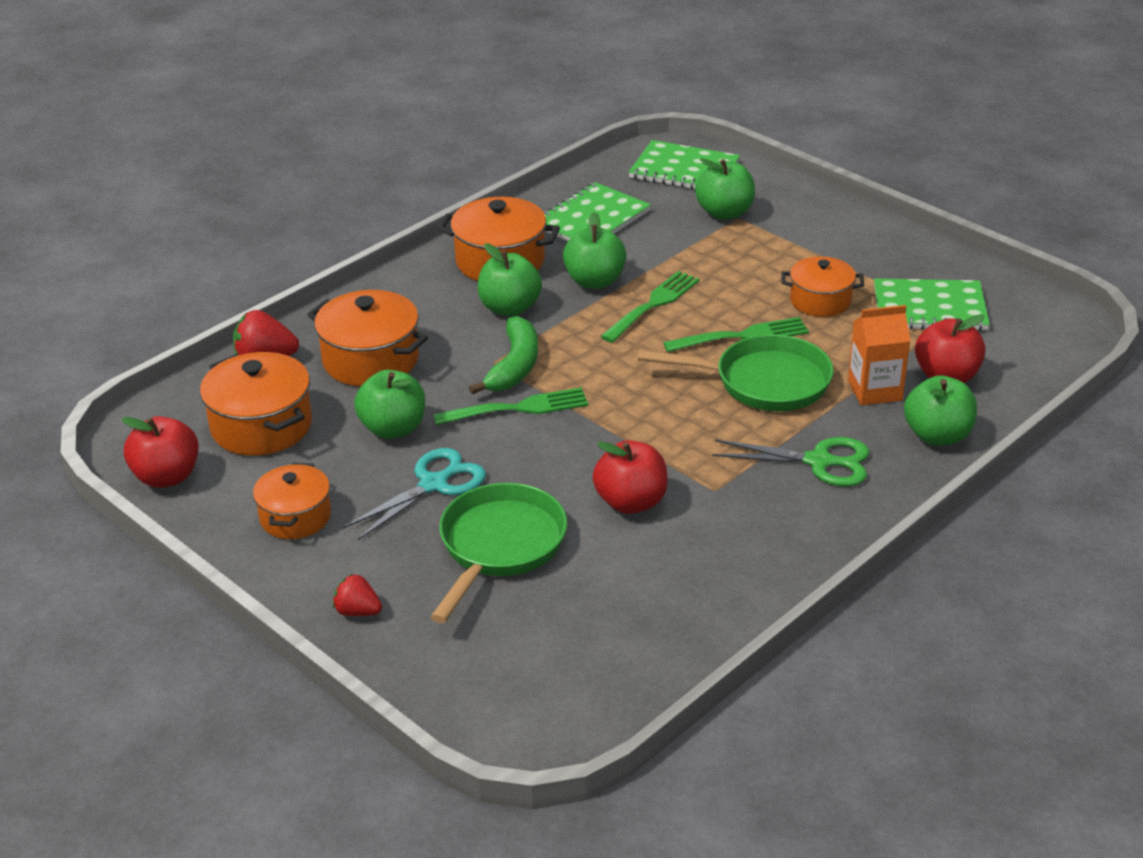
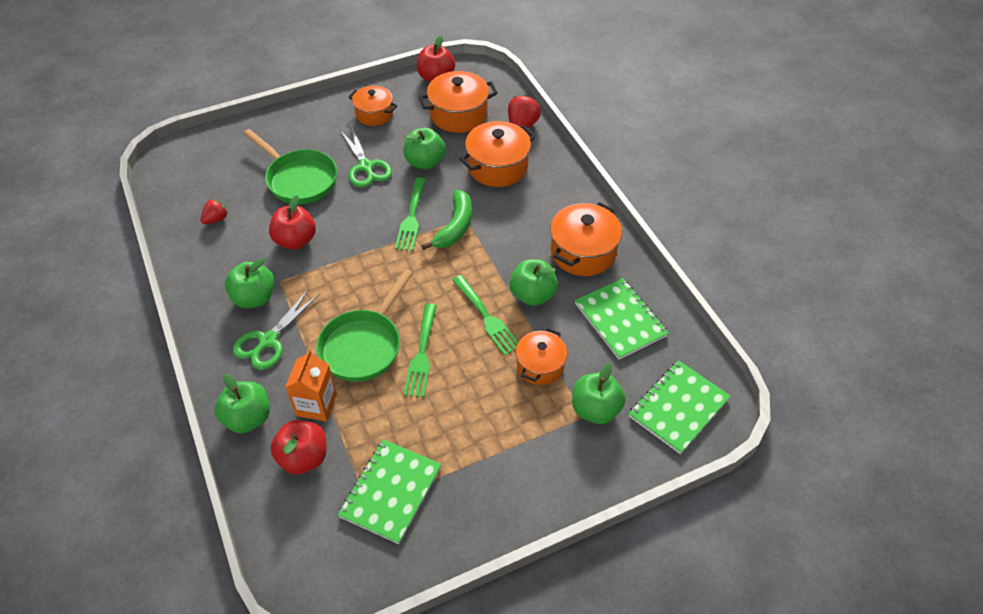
camera: 110 degrees right, 15 degrees up
(358, 611) = (290, 122): red strawberry -> red strawberry (216, 219)
(433, 484) = (366, 167): turquoise scissors -> green scissors
(510, 308) = (522, 242): green apple -> green apple (254, 298)
(514, 366) = (455, 227): green banana -> green banana turned 105 degrees counterclockwise
(820, 301) = (439, 421): orange pot -> orange pot (540, 365)

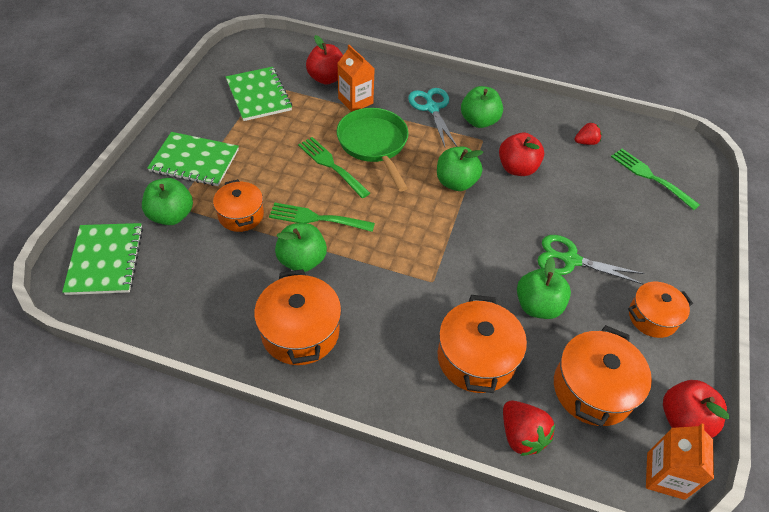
camera: 130 degrees right, 0 degrees up
(216, 219) = (585, 142): red strawberry -> red strawberry turned 105 degrees counterclockwise
(248, 418) = (382, 73): green apple -> green apple (456, 182)
(268, 341) = (432, 108): green scissors -> turquoise scissors
(299, 179) = (593, 209): green pan -> none
(411, 217) = (472, 248): green fork -> green fork (650, 177)
(455, 227) = (430, 267): green banana -> none
(478, 72) = (665, 475): none -> orange carton
(620, 320) = (209, 294): green notebook -> green notebook (194, 161)

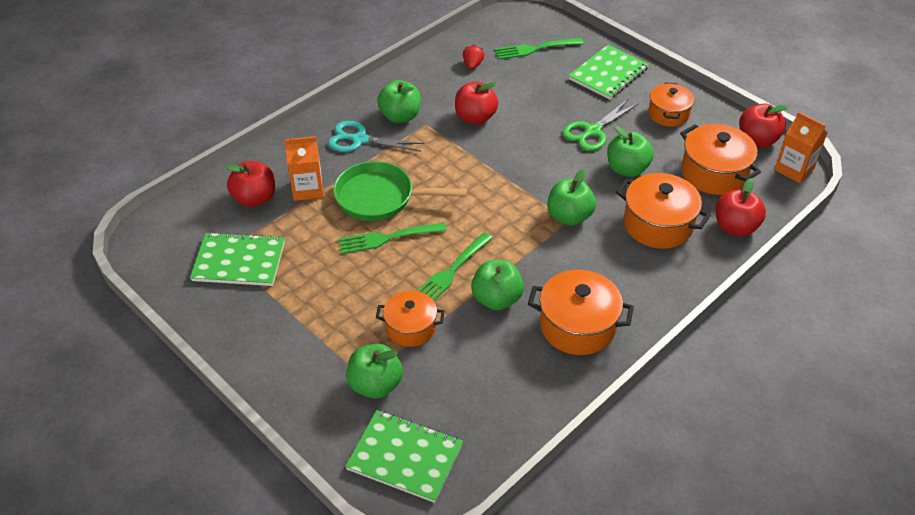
camera: 60 degrees left, 5 degrees down
(194, 161) = (305, 344): green notebook -> green notebook (608, 74)
(456, 182) = (467, 162): green apple -> green apple (569, 216)
(521, 435) = (735, 227): red strawberry -> red apple

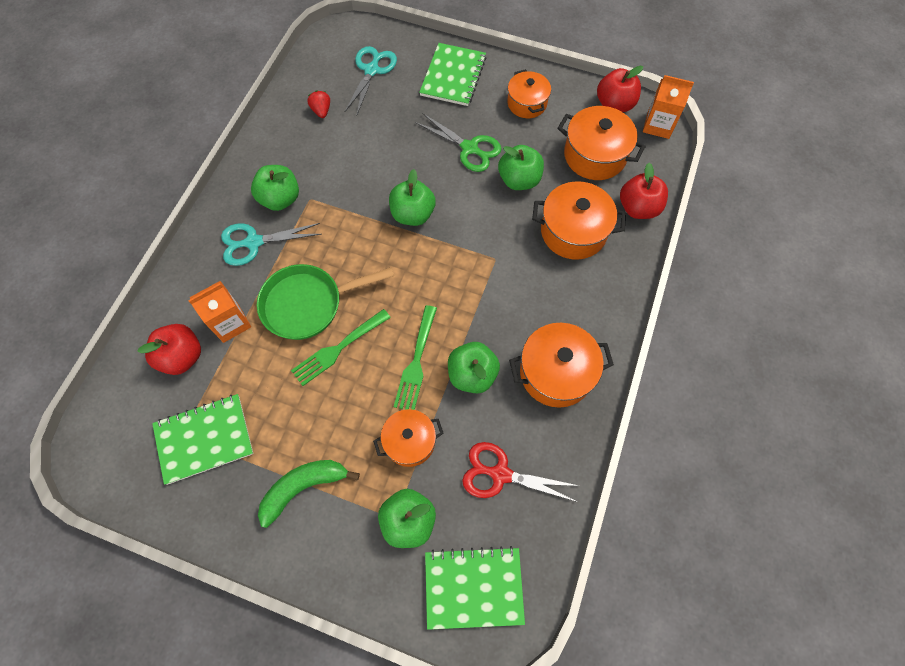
camera: 25 degrees left, 20 degrees up
(300, 325) = (303, 487): none -> green banana
(475, 118) = (354, 173): red apple -> none
(479, 383) = (500, 474): none -> red scissors
(535, 49) = (371, 70): green fork -> turquoise scissors
(569, 216) = (493, 254): green apple -> green apple (413, 214)
(593, 131) = (469, 148): green scissors -> green scissors turned 75 degrees counterclockwise

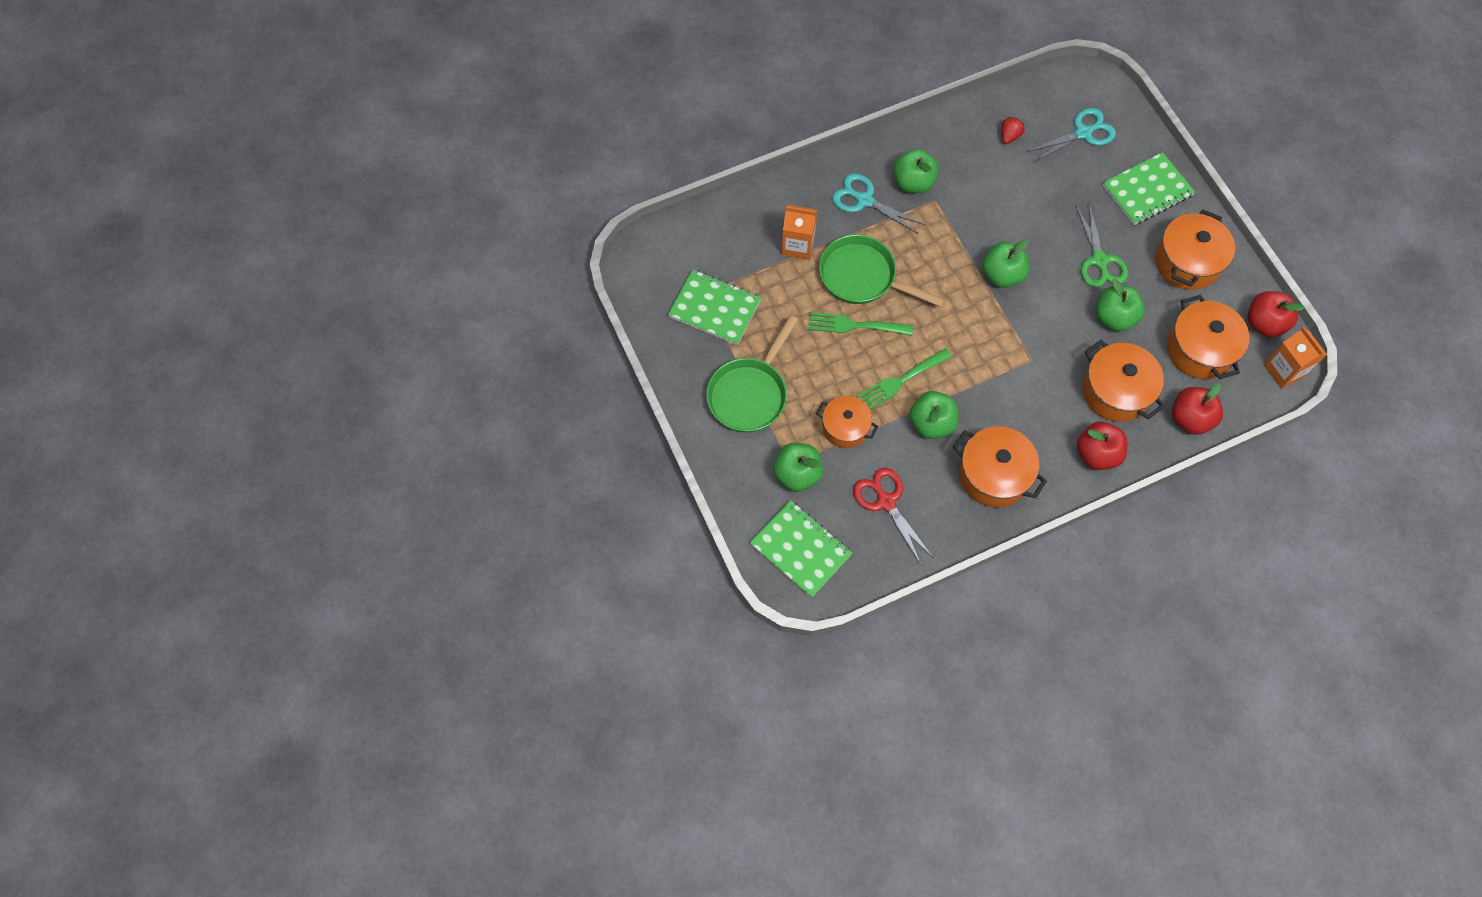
camera: 45 degrees right, 0 degrees up
(182, 357) = (746, 241): red apple -> red apple (1097, 454)
(303, 487) = (750, 394): green banana -> green pan
(527, 103) = (1187, 262): orange pot -> orange pot, size x1.52

